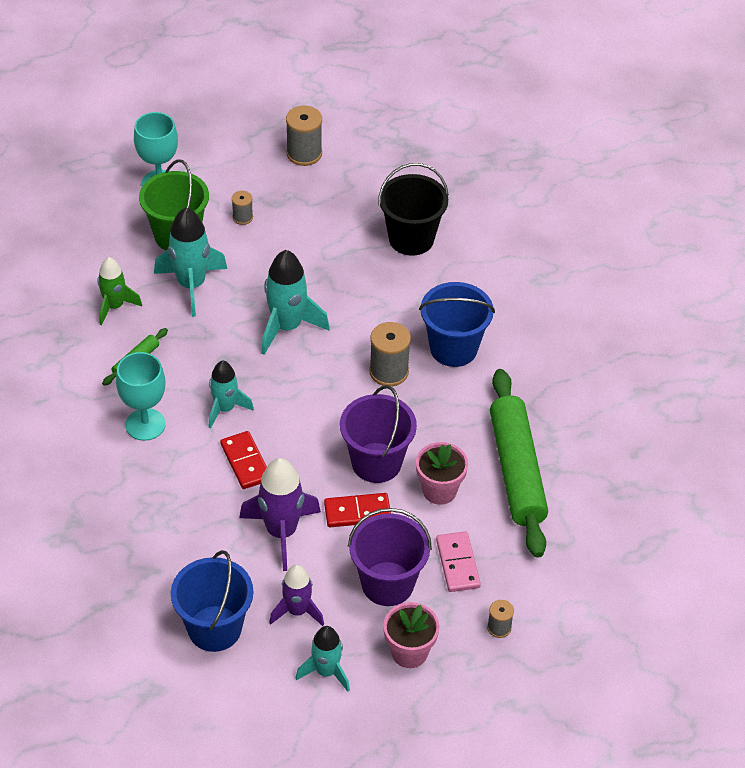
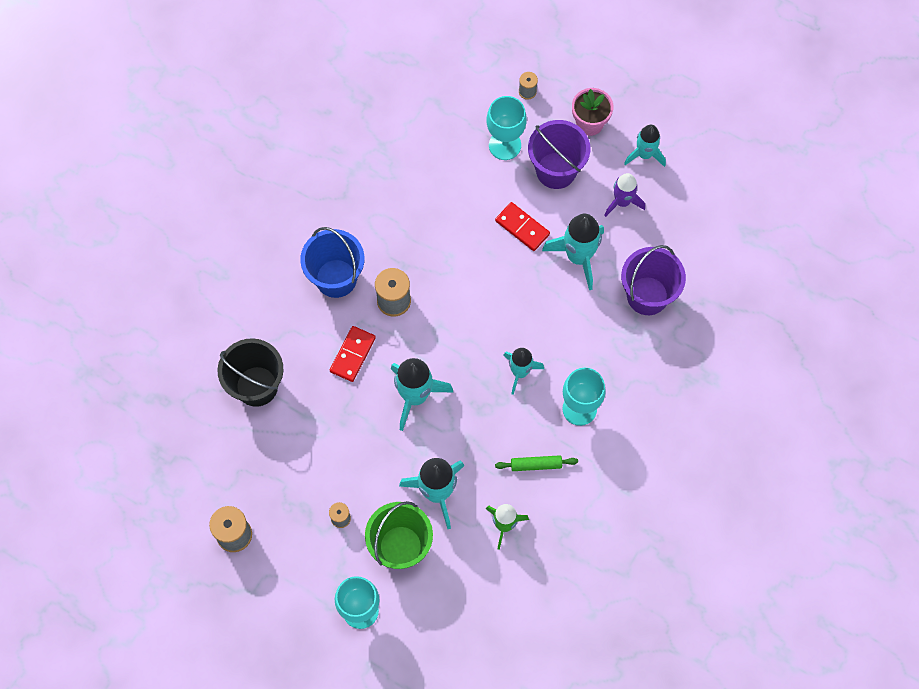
camera: 130 degrees left, 20 degrees up
(214, 628) = (677, 235): blue bucket -> none
(245, 462) = (548, 322): red domino -> red domino (353, 355)
(281, 532) = (578, 257): purple rocket -> turquoise rocket
(376, 462) = (474, 248): purple bucket -> purple bucket (647, 296)
(439, 490) = (461, 196): pink flower pot -> none
(458, 563) = (505, 145): pink domino -> turquoise goblet
(516, 470) = (403, 166): green rolling pin -> none

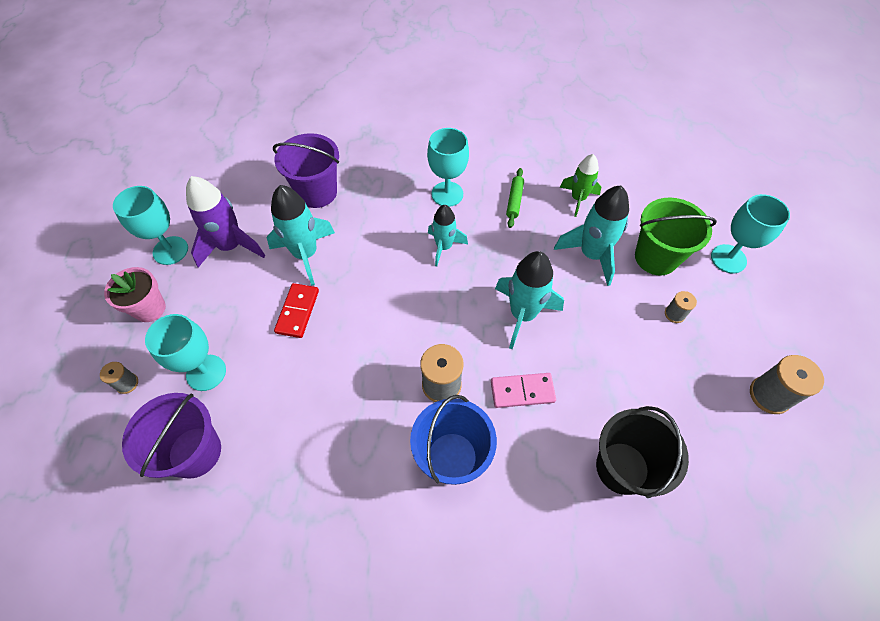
camera: 120 degrees left, 10 degrees down
(353, 355) = (522, 391): red domino -> pink domino
(536, 465) = (514, 201): green rolling pin -> green rolling pin turned 45 degrees clockwise
(556, 170) = (218, 313): purple bucket -> purple bucket (195, 452)
(622, 202) = (231, 246): purple rocket -> purple rocket, size x1.55
(644, 154) = (170, 250): turquoise rocket -> turquoise goblet

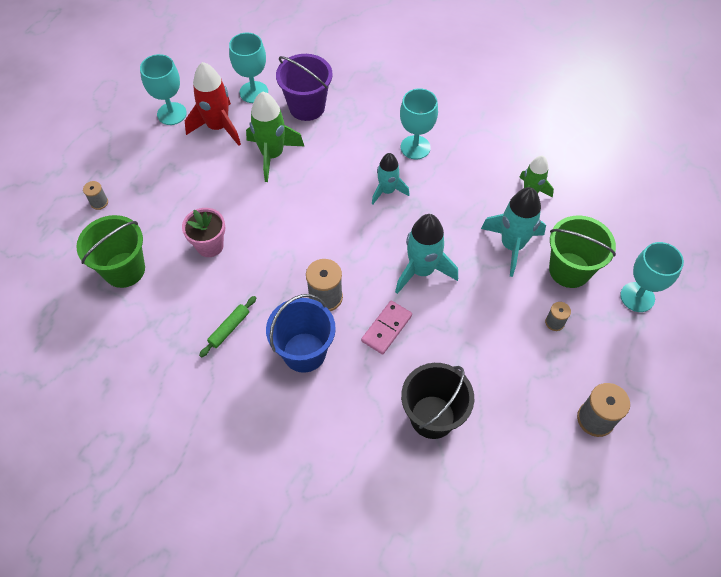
camera: 25 degrees right, 0 degrees up
(150, 309) = (137, 153): pink flower pot -> pink flower pot (210, 245)
(195, 452) = (124, 270): purple bucket -> green bucket
(206, 372) = (156, 217): turquoise goblet -> turquoise goblet (254, 92)
(231, 246) = (218, 127): purple rocket -> red rocket
(298, 311) = (244, 198): red domino -> none
(305, 254) = (272, 155): turquoise rocket -> green rocket
(514, 201) = (471, 174): green rolling pin -> green rolling pin (229, 328)
(522, 391) = (386, 328): pink domino -> pink domino turned 75 degrees counterclockwise

